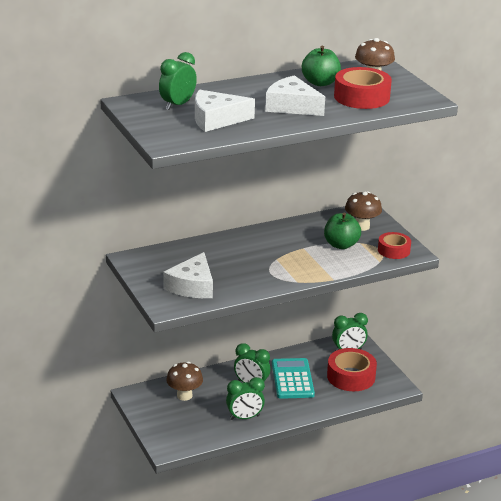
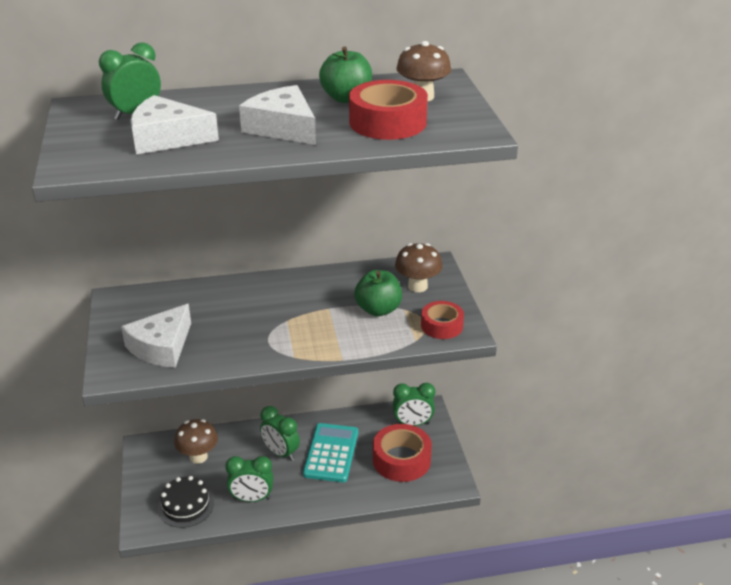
camera: 15 degrees right, 5 degrees up
(193, 429) = (186, 505): none -> black cake

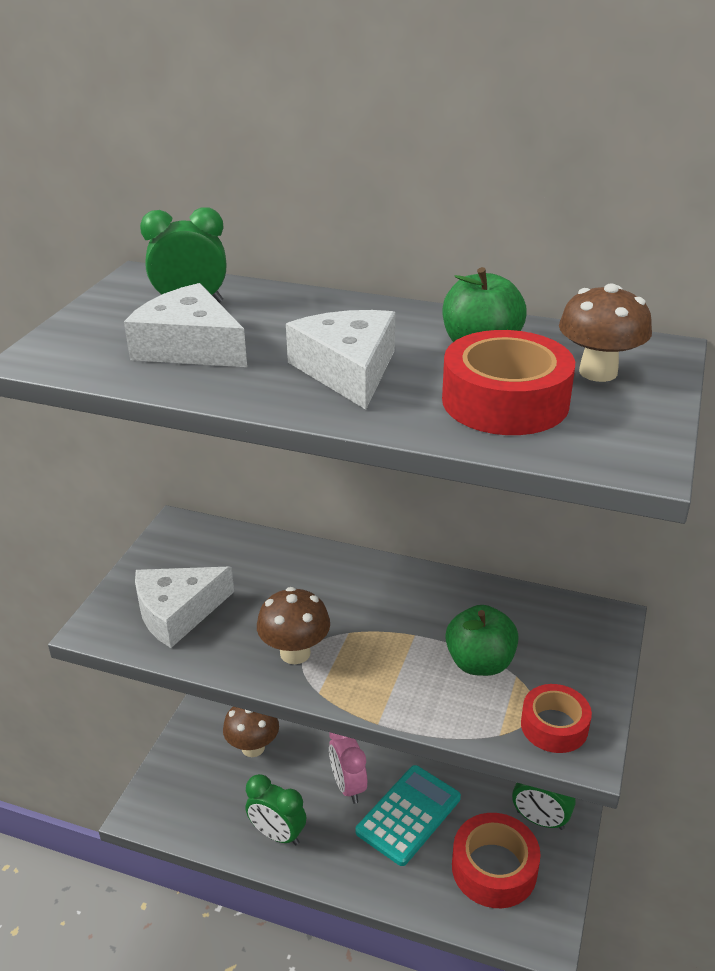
camera: 30 degrees right, 0 degrees up
(186, 505) = (200, 807): black cake -> none
(280, 453) = (348, 786): green clock -> pink clock
(417, 286) = (560, 646): brown mushroom -> brown mushroom (295, 653)

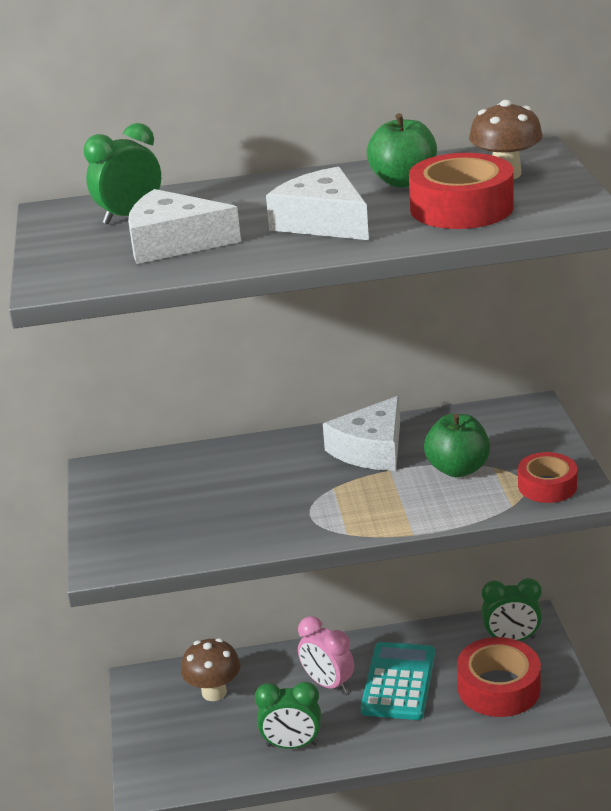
camera: 25 degrees left, 5 degrees down
(177, 612) = (167, 527): white cheese -> white cheese (371, 449)
(295, 653) = (301, 516): brown mushroom -> none

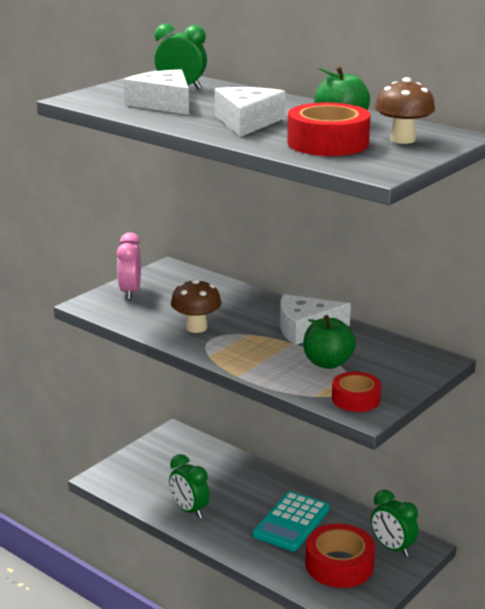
camera: 45 degrees right, 5 degrees down
(214, 692) = (197, 461): brown mushroom -> brown mushroom (196, 328)
(328, 683) = (255, 496): pink clock -> pink clock (130, 292)
(398, 682) = (291, 522): turquoise calculator -> turquoise calculator turned 150 degrees clockwise

